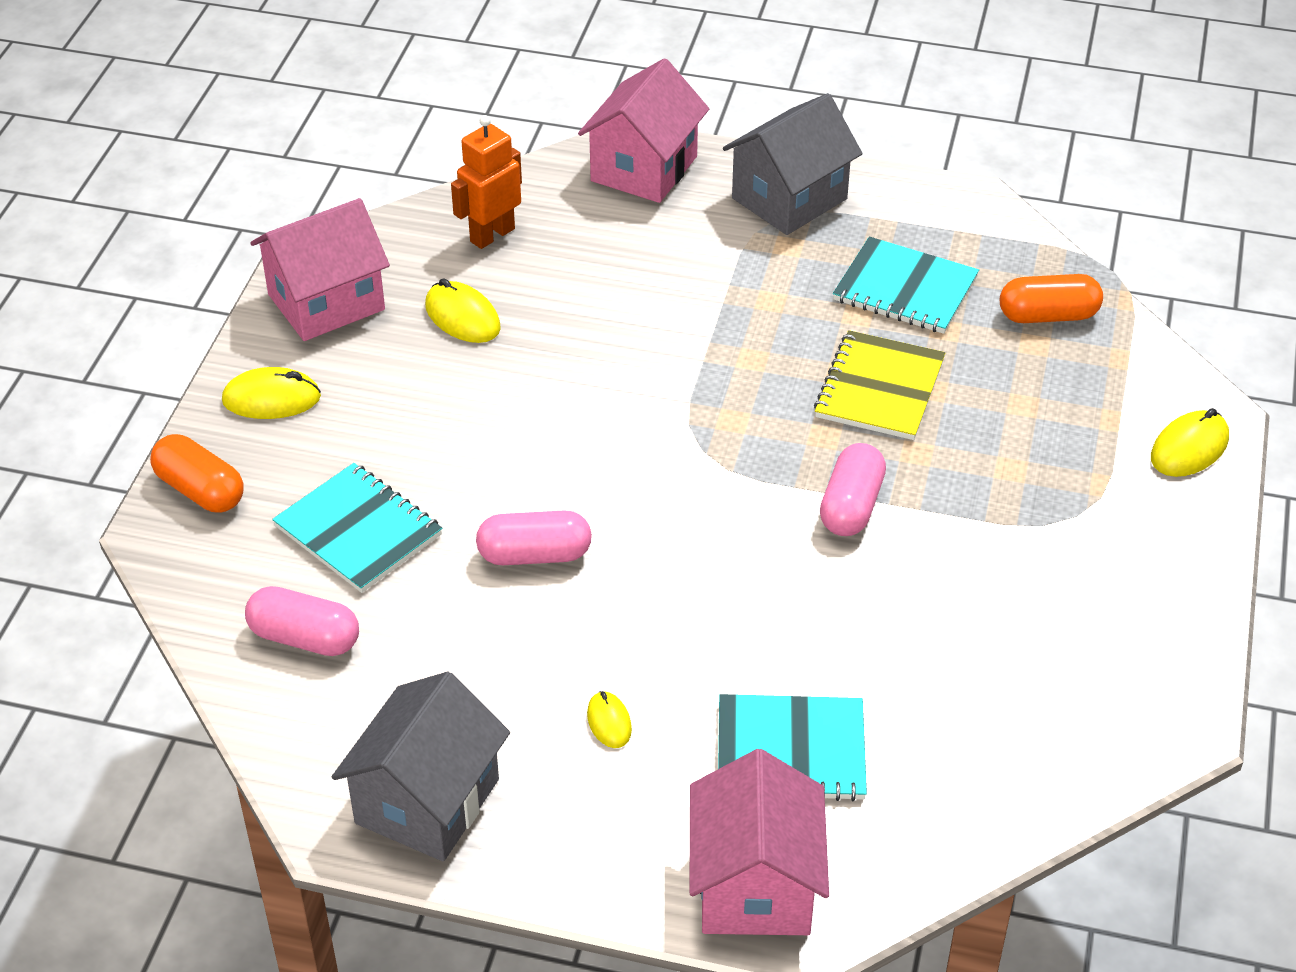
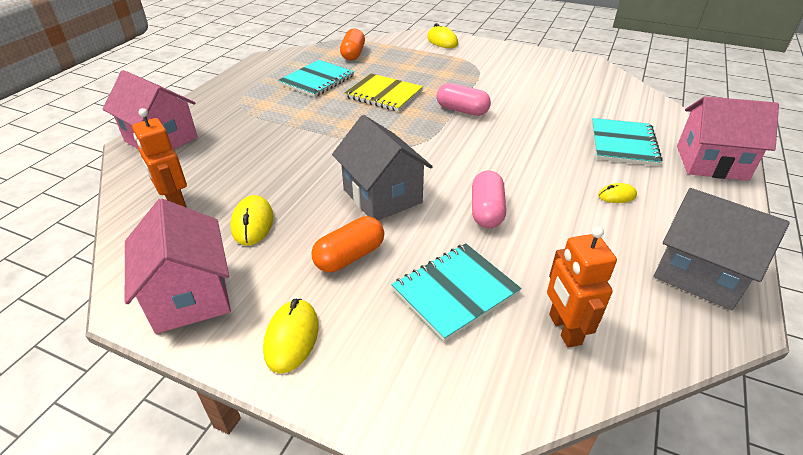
camera: 80 degrees left, 5 degrees down
(200, 490) = (390, 396): orange capsule -> orange capsule (350, 256)
(304, 638) = (564, 329): pink capsule -> orange robot
(462, 317) = (252, 223): yellow mouse -> yellow mouse turned 60 degrees counterclockwise
(789, 198) = (227, 100): grey house -> grey house (382, 196)

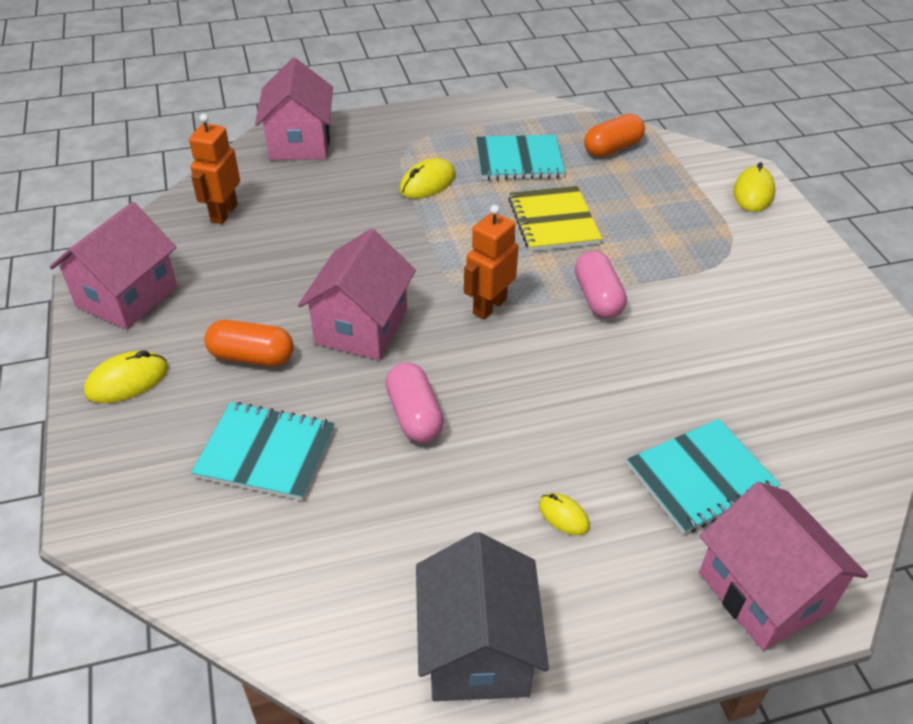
camera: 50 degrees right, 5 degrees up
(252, 223) = (240, 272): yellow mouse -> yellow mouse (427, 183)
(382, 196) = (361, 327): grey house -> pink house
(486, 211) = (414, 415): pink capsule -> pink capsule turned 75 degrees counterclockwise
(564, 329) = (279, 558): orange robot -> orange robot (489, 306)

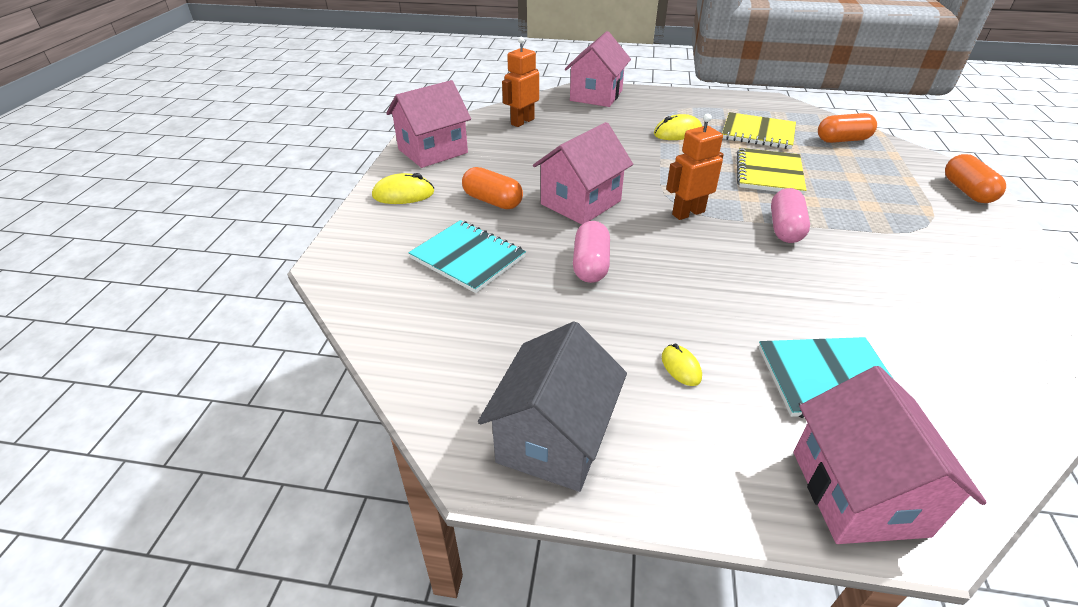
camera: 25 degrees right, 5 degrees down
(519, 160) = (758, 133): turquoise notebook -> yellow notebook
(753, 193) = (967, 191): yellow mouse -> orange capsule

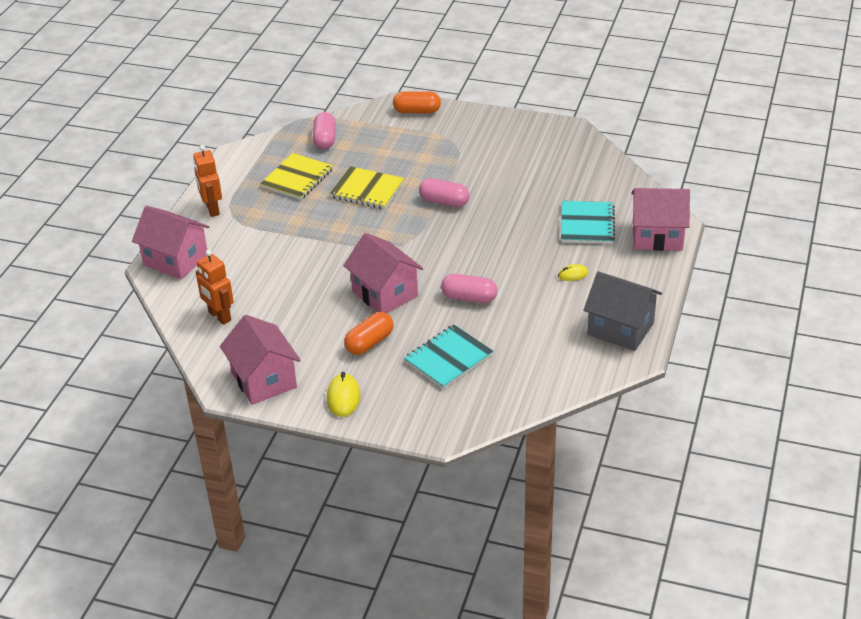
camera: 80 degrees left, 0 degrees up
(677, 133) = (280, 222): yellow mouse -> none
(688, 213) = (414, 241): orange robot -> orange robot (212, 209)
(842, 140) = (325, 139): orange capsule -> pink capsule

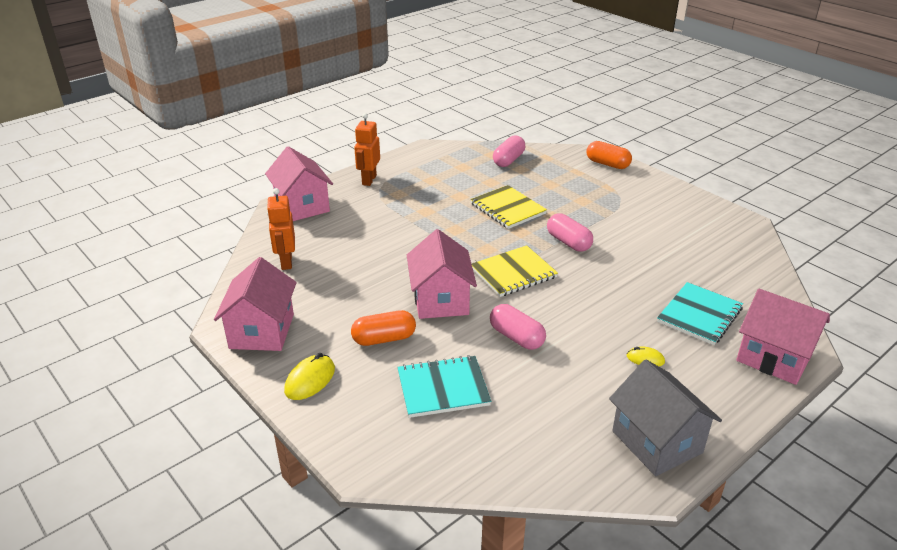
camera: 30 degrees right, 5 degrees down
(297, 178) = (458, 180): yellow notebook -> yellow notebook (513, 273)

